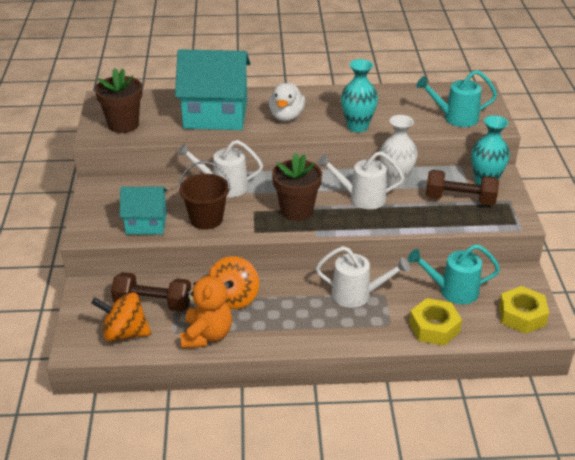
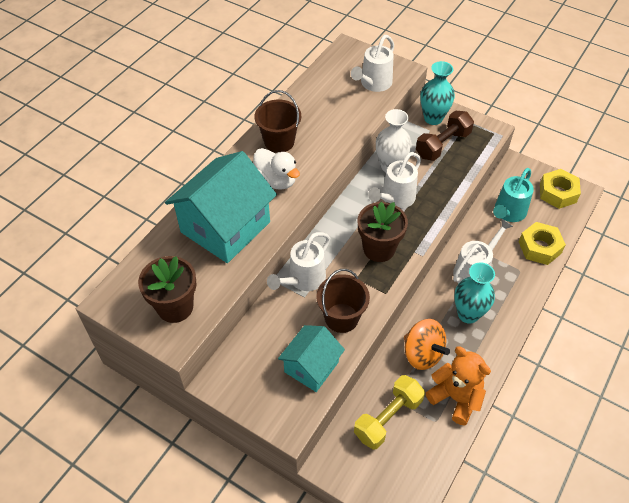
camera: 55 degrees left, 15 degrees up
(124, 333) = (412, 460): orange spinning top -> none
(153, 303) = (388, 418): brown dumbbell -> yellow dumbbell
(328, 102) = (279, 142): none -> brown bucket
(357, 127) = (334, 145): turquoise vase -> turquoise vase (468, 314)
(455, 118) = (373, 84): turquoise watering can -> white watering can

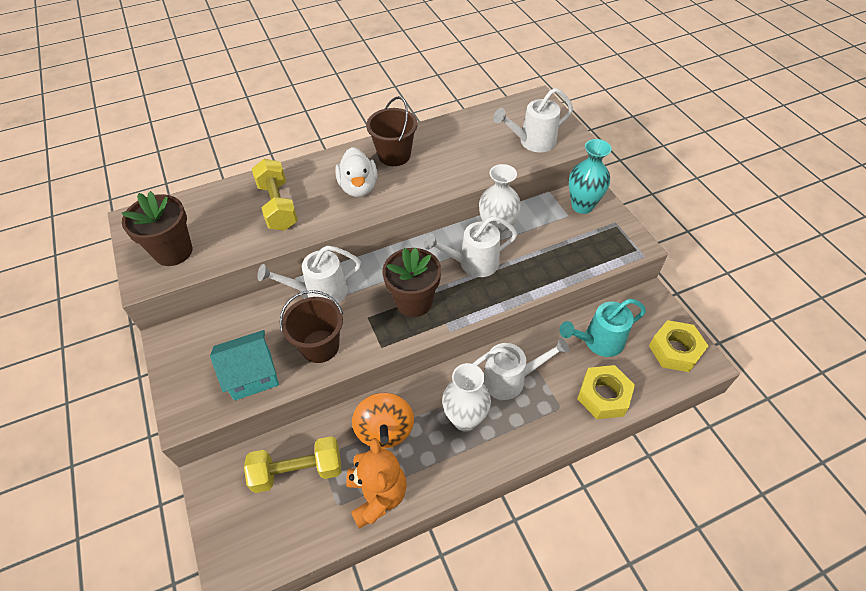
camera: 35 degrees right, 0 degrees up
(225, 227) = (278, 206): turquoise house -> yellow dumbbell
(443, 145) = (569, 235): brown dumbbell -> none
(468, 314) = (465, 419): turquoise vase -> white vase

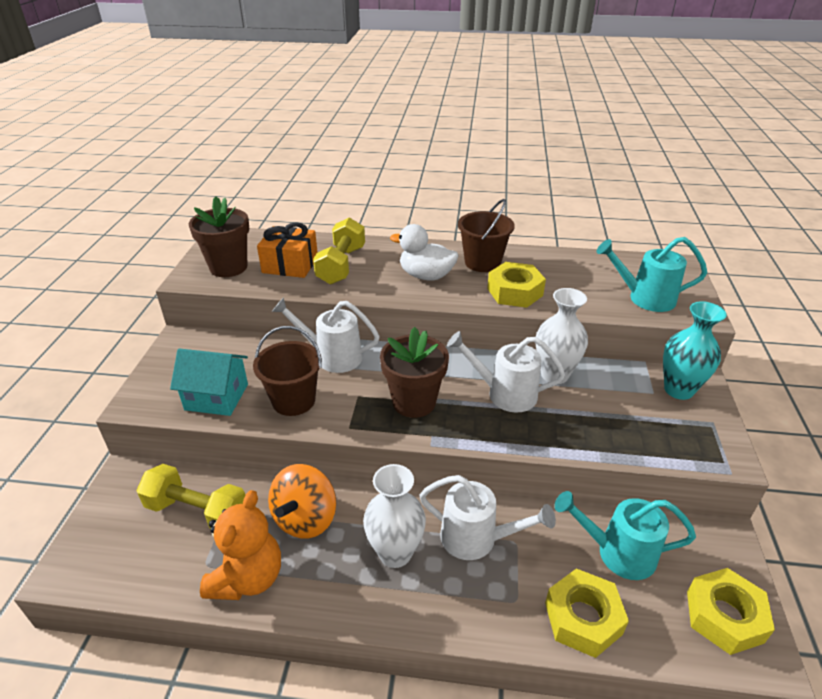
camera: 30 degrees right, 15 degrees down
(230, 224) = (290, 265): none -> orange gift
(358, 187) = (426, 276): white duck -> white duck turned 90 degrees clockwise
(438, 175) = (515, 292): none -> yellow nut
(532, 142) = (644, 298): white watering can -> turquoise watering can

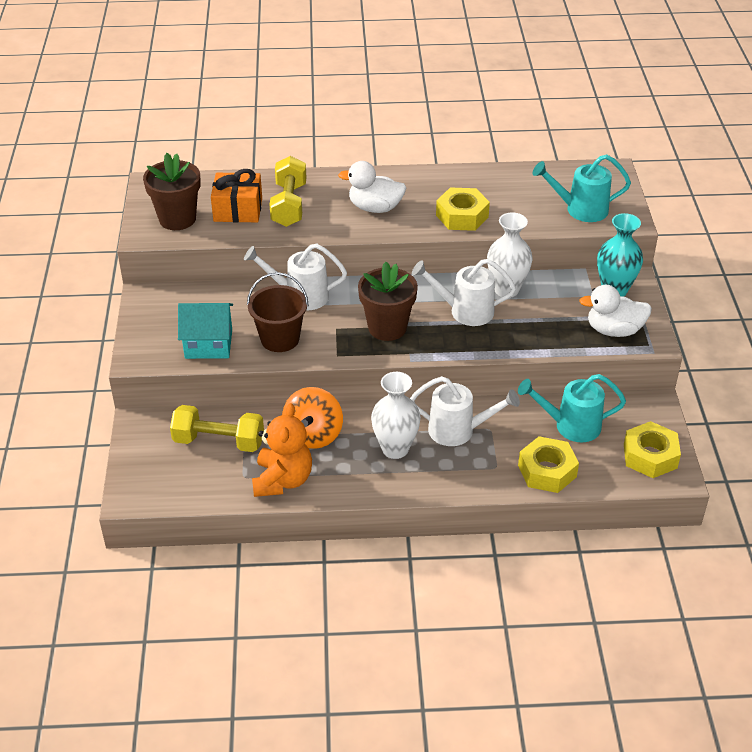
camera: 10 degrees left, 5 degrees up
(482, 262) = (426, 188): brown bucket -> none
(679, 438) = (614, 330): none -> white duck

